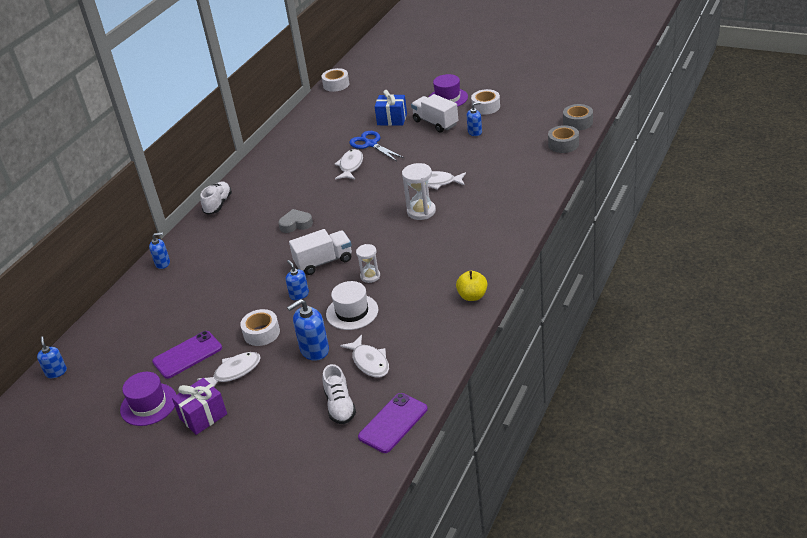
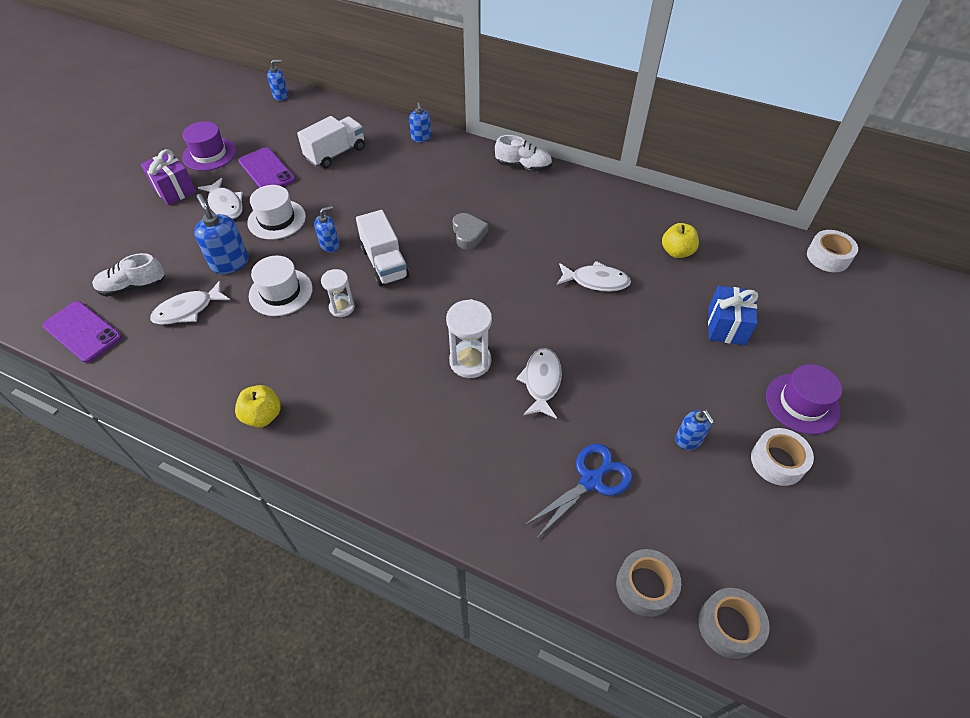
camera: 85 degrees right, 15 degrees up
(261, 333) = (276, 219): white tape -> white hat
(325, 136) = (676, 252): none -> yellow apple
(371, 144) = (653, 302): blue scissors -> blue scissors (591, 481)
(435, 123) = (717, 383): white truck -> white truck (336, 153)

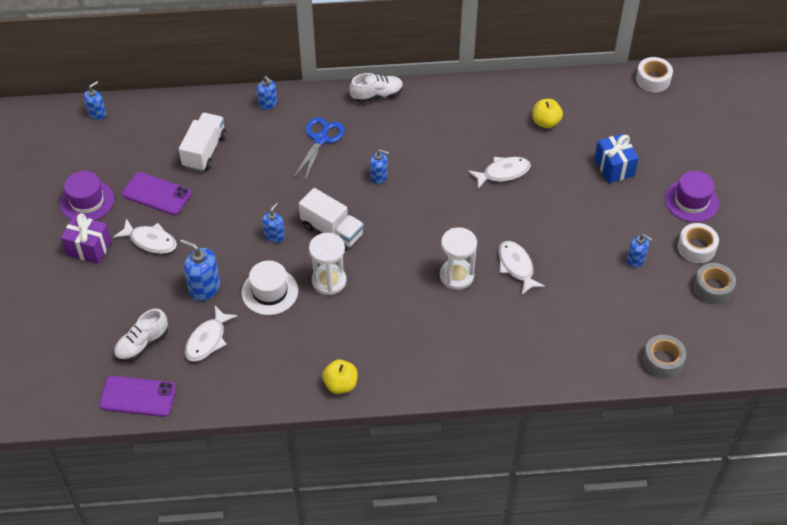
camera: 30 degrees left, 0 degrees up
(276, 219) = (209, 234): white hat -> none
(342, 307) = (329, 281): white hourglass -> white hourglass, size x1.56
(468, 234) = (379, 176): grey heart -> blue soap dispenser
(591, 481) = (592, 316): blue scissors -> blue scissors (320, 139)
(729, 626) = (720, 358): grey tape -> grey tape (712, 288)

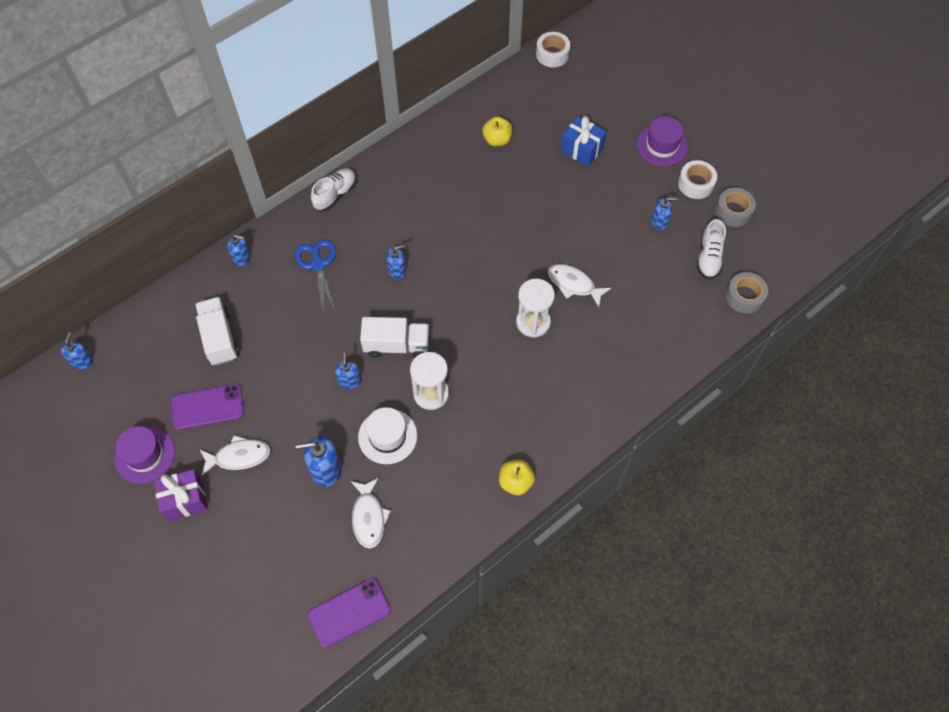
camera: 35 degrees left, 10 degrees up
(142, 344) = (312, 560): white shoe -> white shoe (709, 257)
(503, 173) = (498, 206): white fish -> none

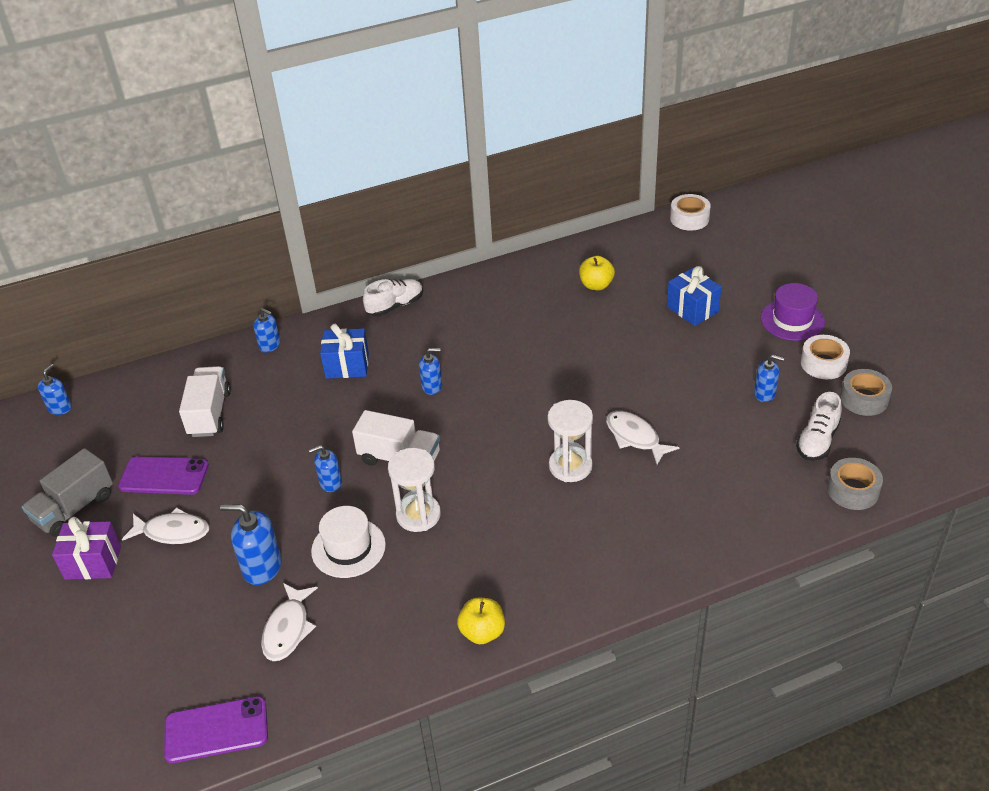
camera: 20 degrees right, 20 degrees down
(144, 455) = (74, 508): purple hat -> grey truck
(318, 265) = (347, 366): blue scissors -> blue gift
(349, 381) = (330, 483): blue soap dispenser -> blue soap dispenser turned 120 degrees counterclockwise

